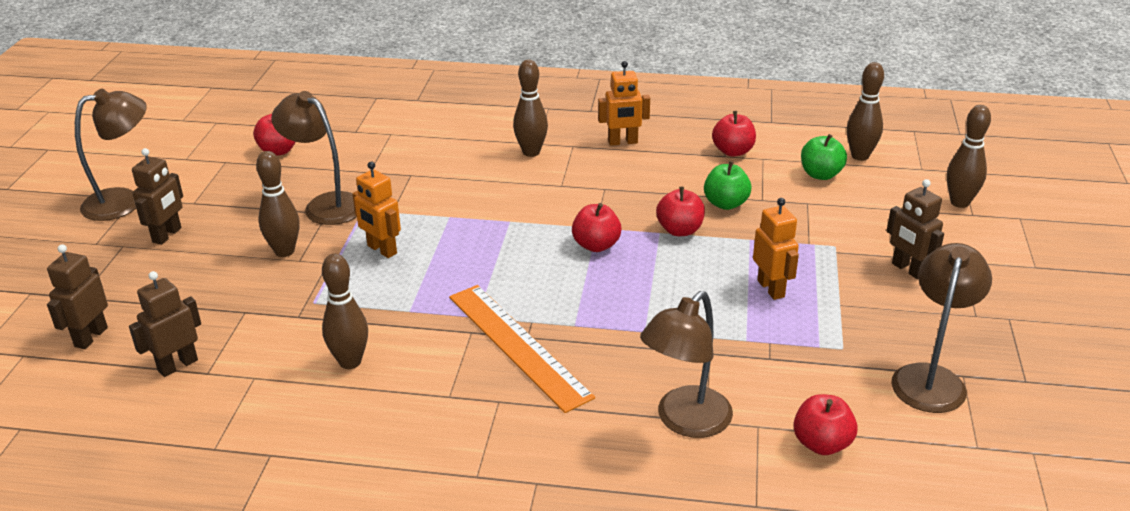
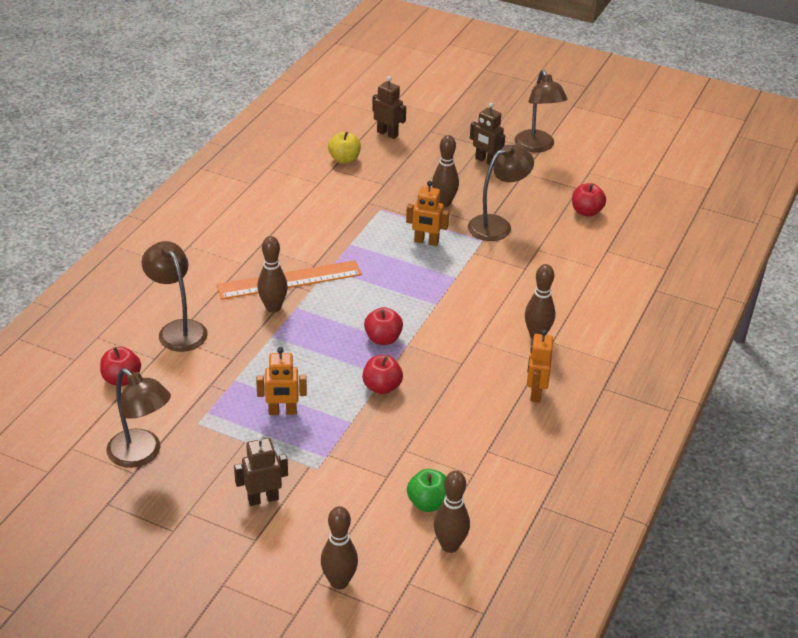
camera: 105 degrees right, 5 degrees up
(177, 365) = (344, 159): brown robot -> yellow apple
(350, 362) = (312, 216): brown bowling pin -> brown bowling pin (273, 307)
(381, 250) = (426, 242): orange robot -> orange robot turned 135 degrees counterclockwise
(725, 204) = (408, 425): green apple -> none
(733, 151) = (492, 458): red apple -> none

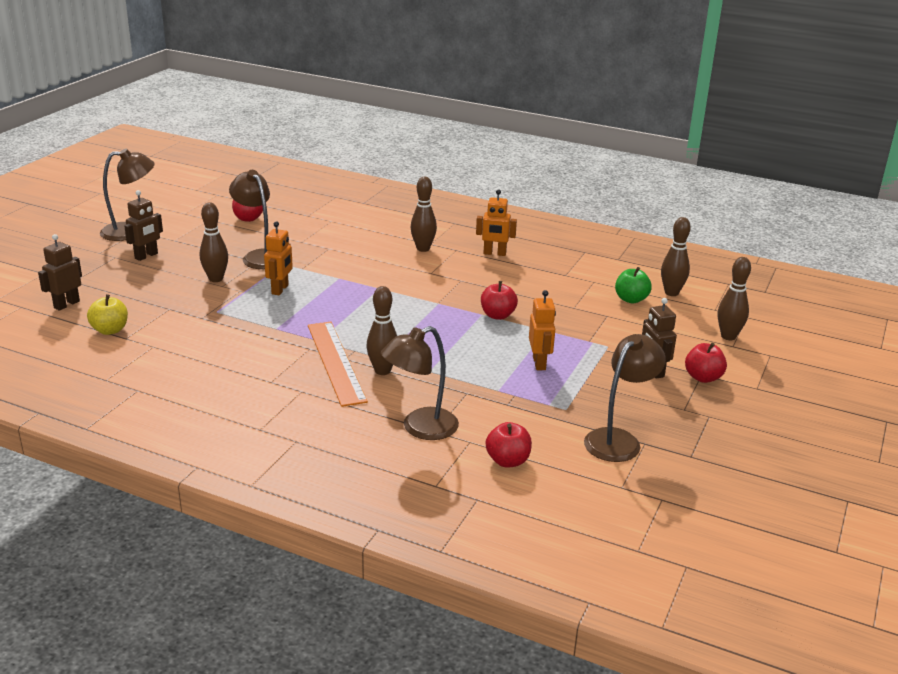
camera: 90 degrees left, 10 degrees down
(383, 339) = (430, 314): red apple -> red apple (703, 377)

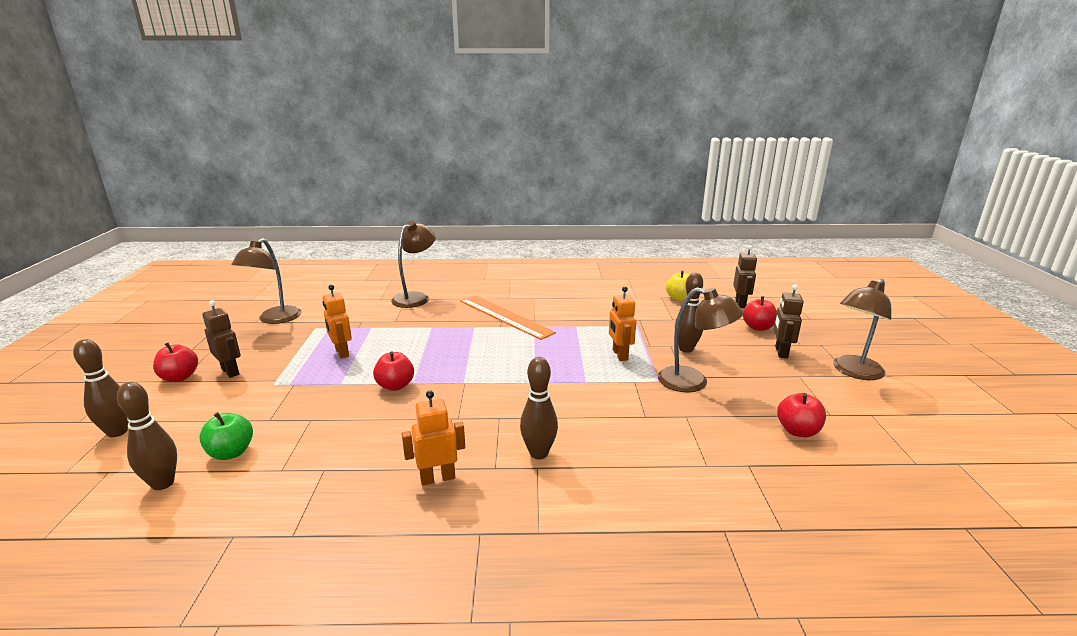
camera: 155 degrees right, 5 degrees down
(382, 371) = (466, 319): brown bowling pin -> none
(508, 461) = (352, 295): red apple -> red apple (758, 327)

